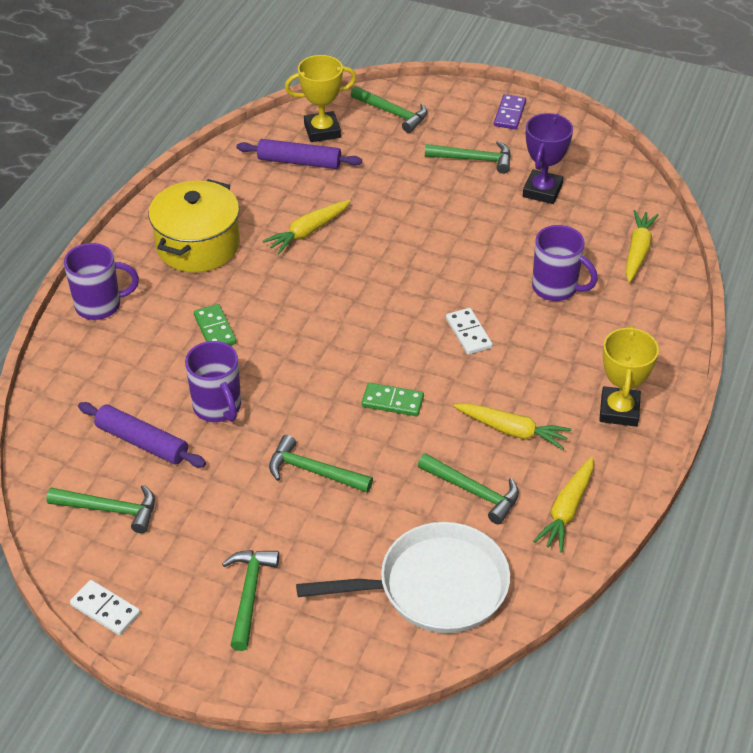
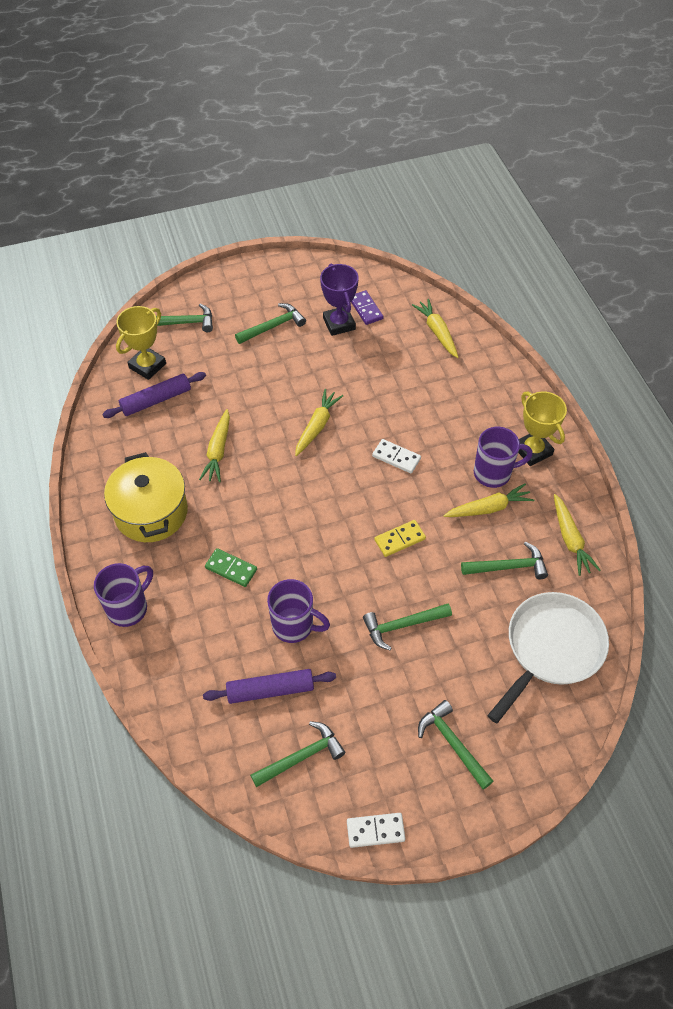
camera: 40 degrees left, 10 degrees up
(392, 402) = (400, 539): green domino -> yellow domino
(421, 264) = (317, 426): none -> yellow carrot
(510, 114) = (262, 278): purple domino -> purple domino (366, 309)
(556, 288) = (416, 389): purple mug -> purple mug (493, 473)

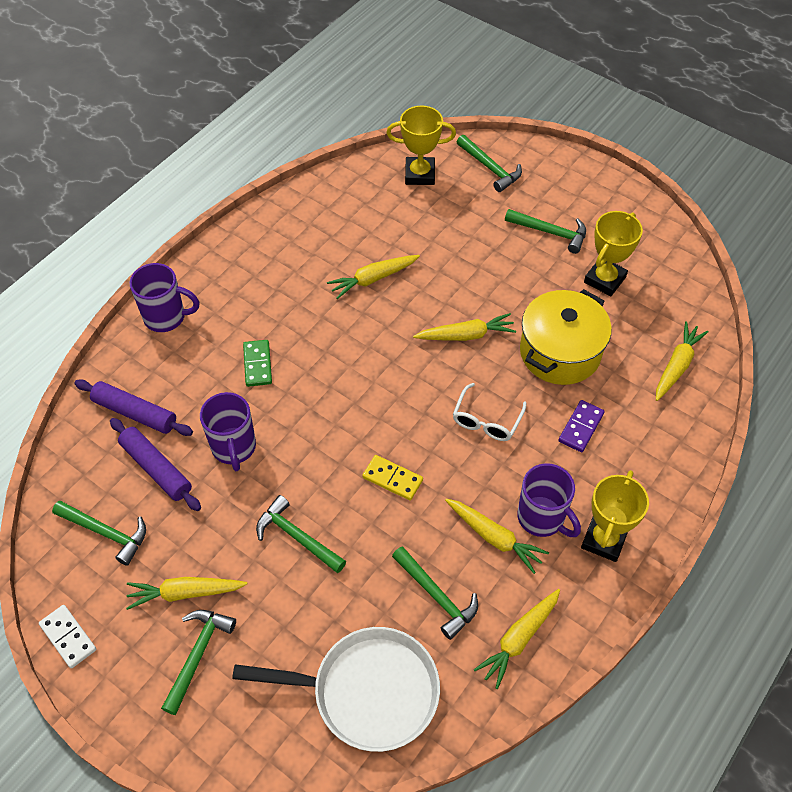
camera: 55 degrees right, 0 degrees up
(151, 512) = (271, 273): yellow pot -> yellow pot (560, 352)
(156, 400) = (388, 203): purple rolling pin -> purple rolling pin (135, 413)
(339, 324) = (604, 279): purple trophy -> yellow trophy
(366, 309) = (645, 290): purple domino -> purple domino (581, 427)
(396, 457) = (486, 420): white domino -> white glasses
(396, 725) = (185, 593): none -> yellow carrot

